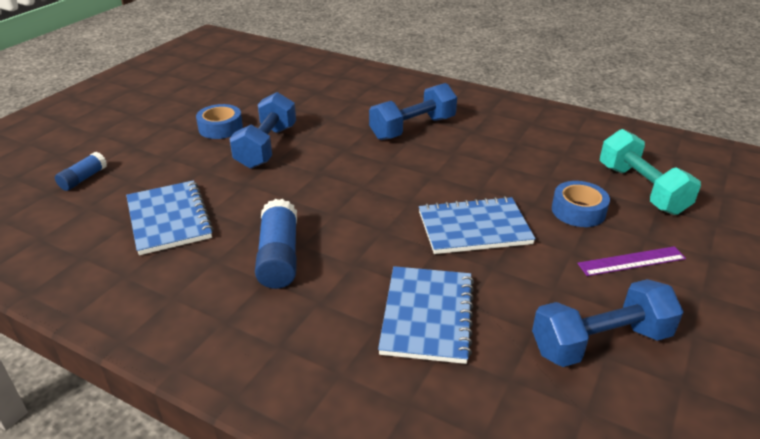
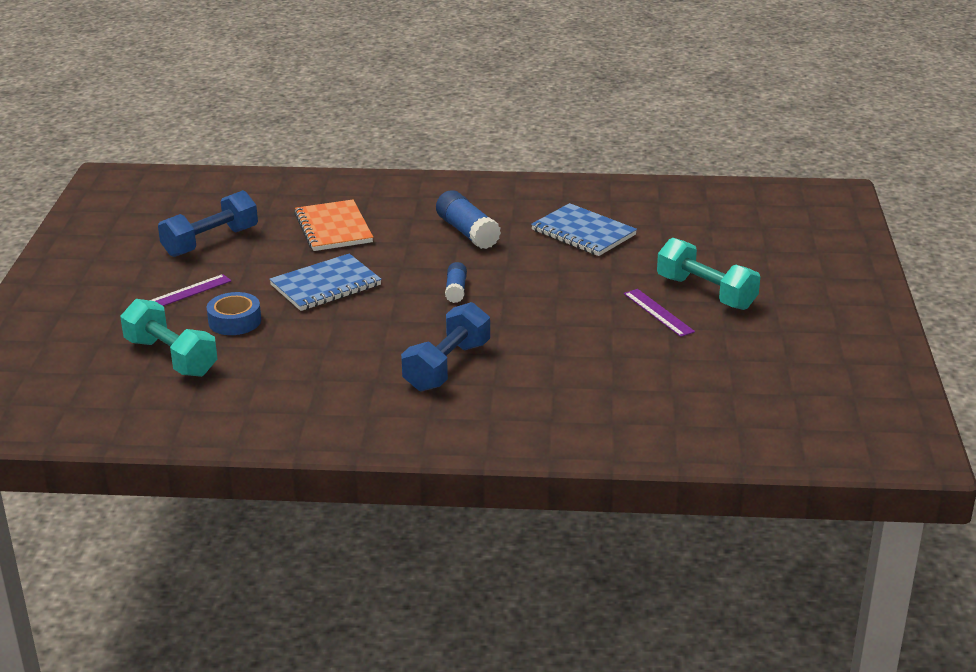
camera: 155 degrees right, 5 degrees down
(83, 179) = (703, 239): blue glue stick -> blue glue stick (456, 290)
(165, 133) = (706, 293): none -> turquoise dumbbell
(220, 128) = (658, 312): blue tape -> purple ruler
(266, 147) = (583, 306): blue dumbbell -> none
(427, 315) = (333, 228): blue notebook -> orange notebook

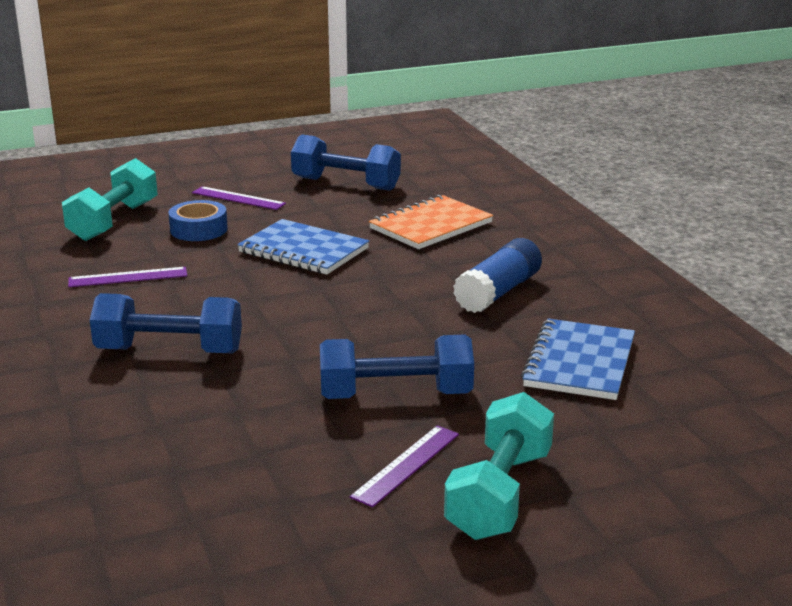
camera: 65 degrees right, 5 degrees down
(300, 366) = (128, 277): none -> purple ruler
(456, 290) = (350, 317): blue glue stick -> none
(576, 298) = (395, 395): none -> blue dumbbell

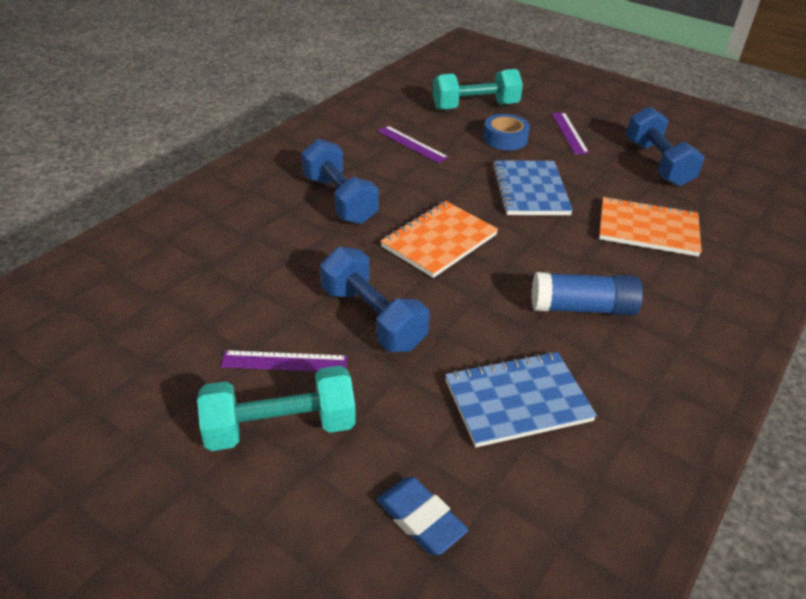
camera: 55 degrees right, 15 degrees up
(321, 321) = (439, 241): none -> orange notebook
(672, 454) = (420, 519): none -> blue eraser

